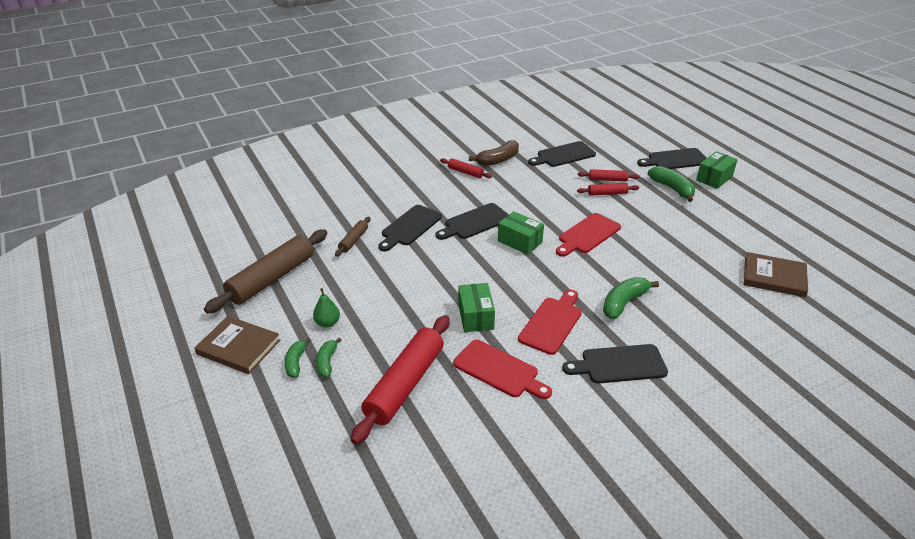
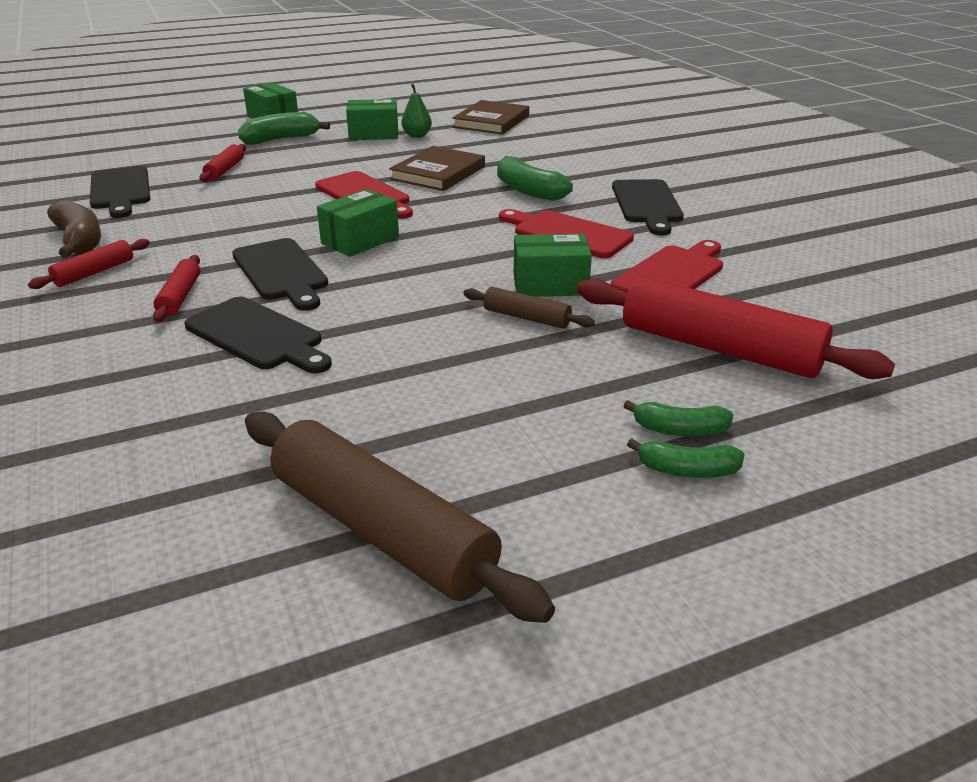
camera: 85 degrees left, 5 degrees down
(238, 347) = (648, 567): brown book -> brown book (438, 173)
(327, 323) = (562, 433): green pear -> green pear (417, 135)
(353, 240) = (271, 405): brown rolling pin -> brown rolling pin (527, 318)
(607, 193) = (263, 174): red rolling pin -> red rolling pin (180, 297)
(675, 160) = (208, 130): black cutting board -> none
(706, 224) = (373, 134): none -> green box

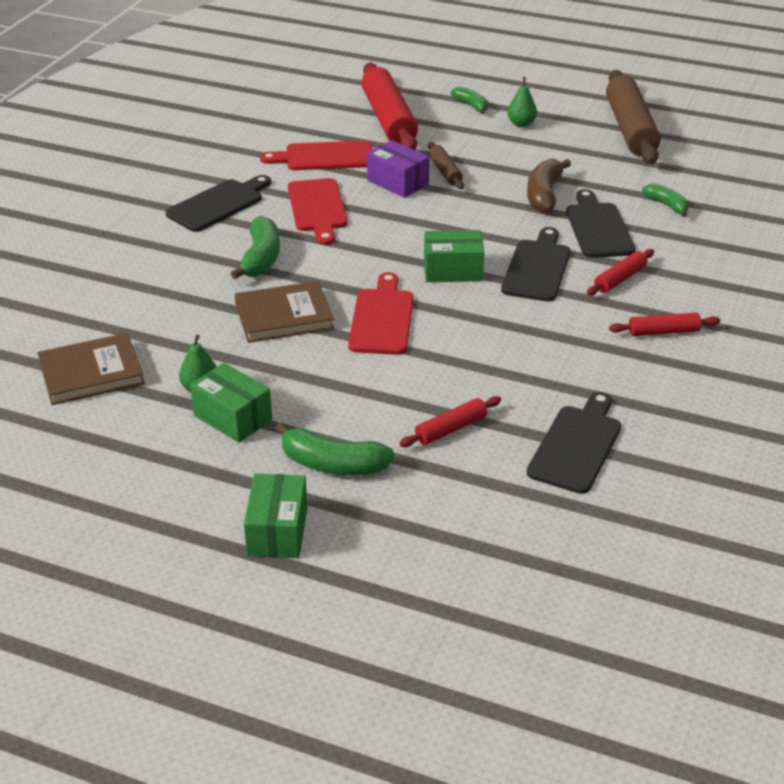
camera: 135 degrees left, 5 degrees up
(79, 241) = (656, 378): brown banana -> brown banana (544, 195)
(550, 284) = (397, 182): green box -> purple box
(559, 437) = (521, 124): none -> green pear
(687, 470) = (494, 96): green banana -> green banana (667, 205)

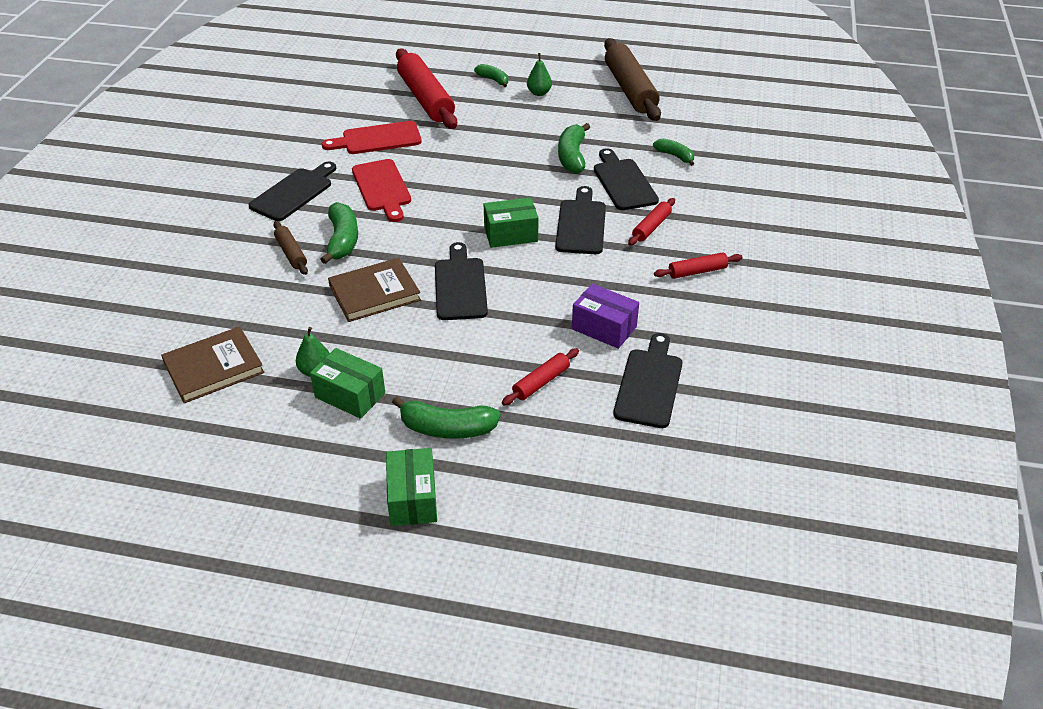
camera: 10 degrees left, 5 degrees up
(382, 318) = (460, 286): red cutting board -> black cutting board
(397, 182) = (446, 157): purple box -> purple box (604, 328)
(445, 172) = (484, 143): brown rolling pin -> brown rolling pin (291, 253)
(544, 195) = (572, 156): brown banana -> green banana

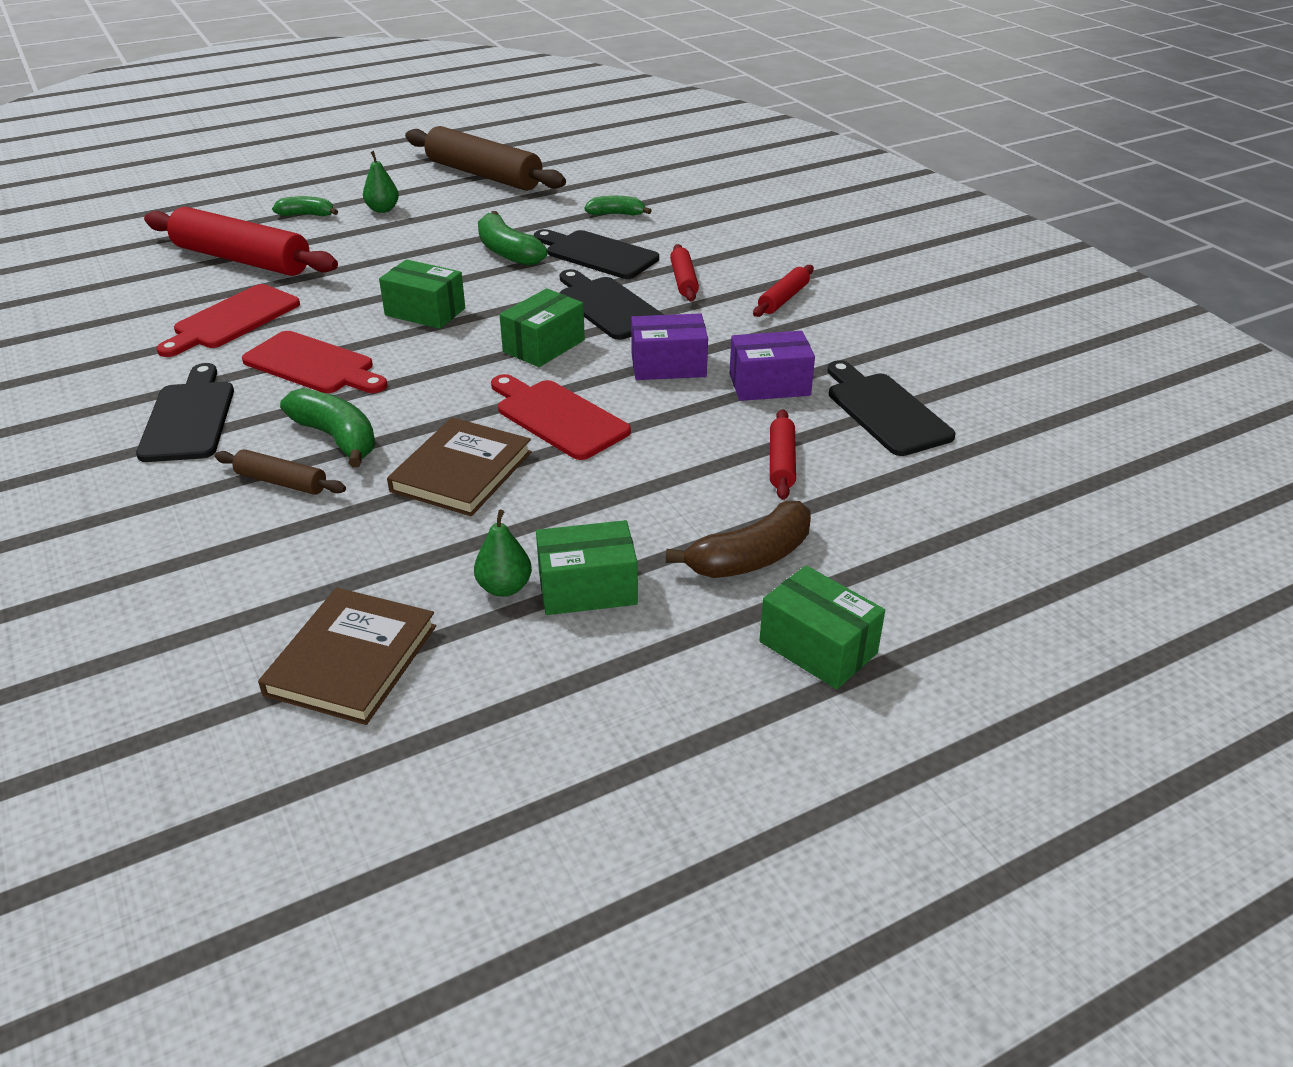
camera: 40 degrees left, 5 degrees down
(447, 428) = (750, 558): green banana -> brown banana
(460, 286) = (558, 417): black cutting board -> red cutting board
(476, 179) = (425, 312): none -> green box
(562, 283) = (668, 366): none -> purple box

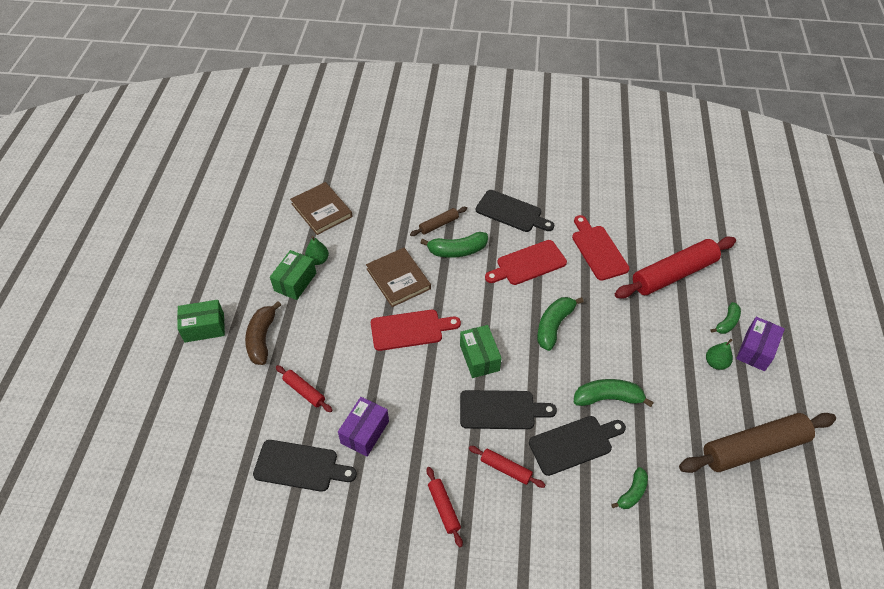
camera: 125 degrees right, 15 degrees up
(425, 312) = (554, 326): green box -> green banana
(668, 366) = (418, 399): purple box -> purple box (755, 350)

